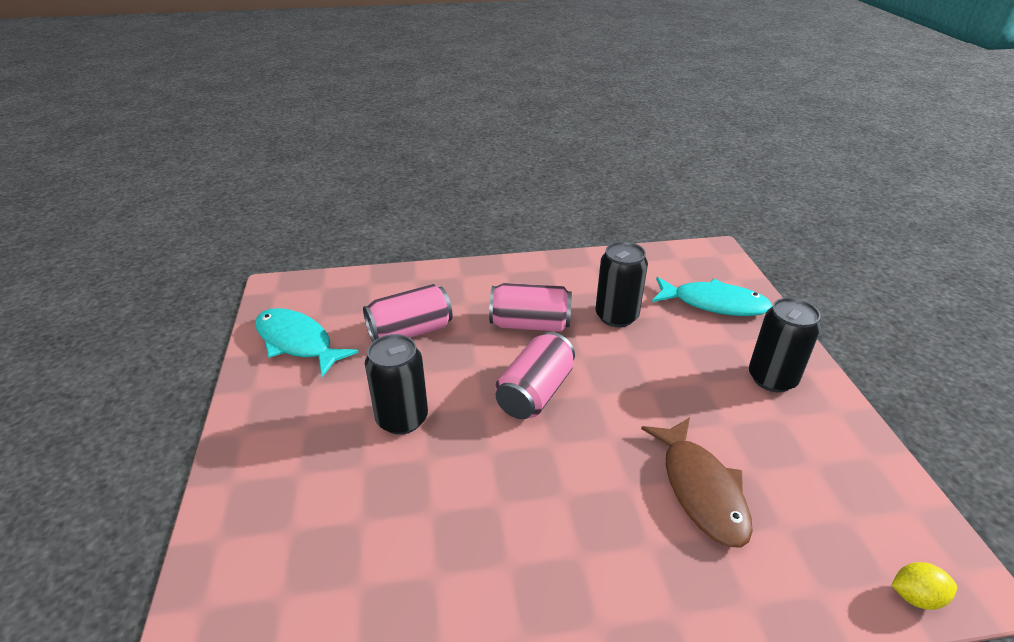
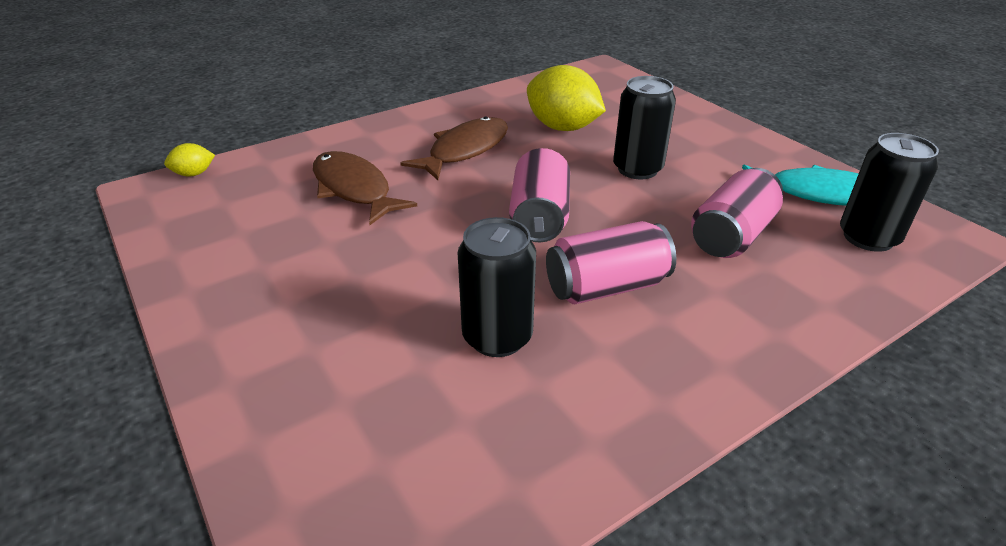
camera: 155 degrees right, 0 degrees up
(412, 521) = (562, 127): none -> yellow lemon
(557, 517) = (464, 150): none -> brown fish
(714, 304) = (340, 417): turquoise fish -> none
(772, 378) = (263, 307): black can -> black can (868, 237)

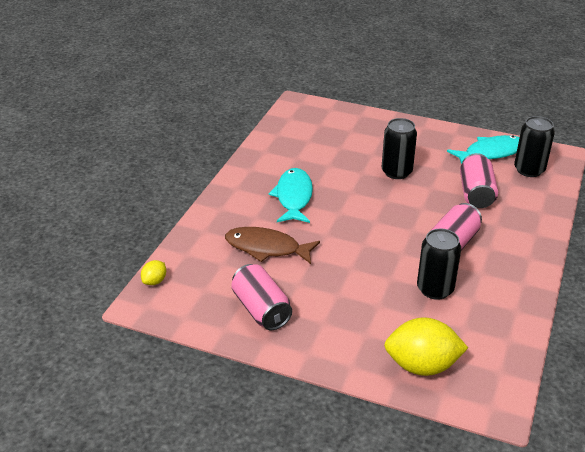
camera: 35 degrees left, 0 degrees up
(464, 150) = (293, 197): brown fish -> turquoise fish
(539, 217) = (382, 221): pink can -> pink can (261, 310)
(562, 127) = (328, 159): yellow lemon -> yellow lemon (422, 366)

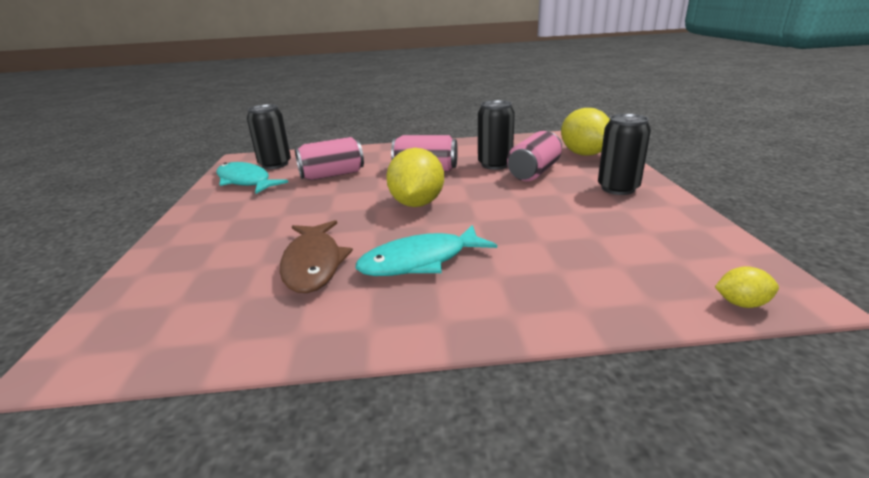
camera: 115 degrees left, 10 degrees down
(261, 310) = (643, 218): pink can -> pink can (534, 172)
(266, 248) = (548, 246): brown fish -> brown fish (313, 264)
(377, 218) = (417, 204): none -> yellow lemon
(396, 172) = (310, 214): black can -> black can (618, 188)

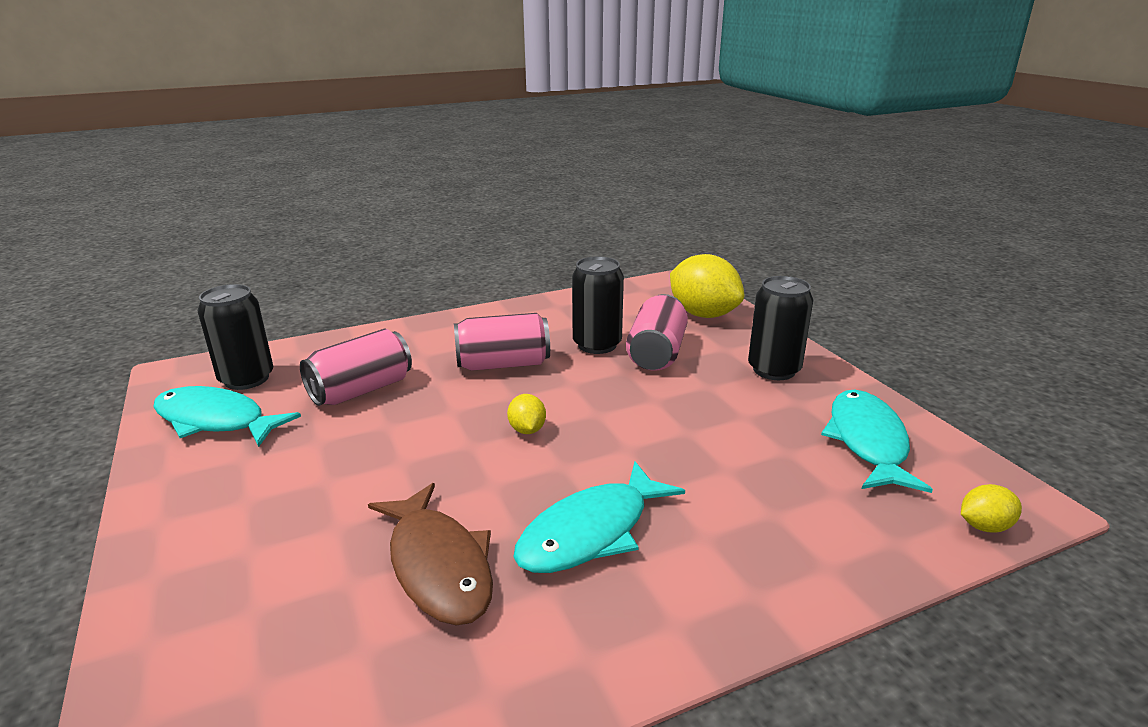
camera: 20 degrees left, 0 degrees up
(417, 204) = (527, 430): yellow lemon -> yellow lemon, size x0.47
(668, 237) = (867, 441): none -> turquoise fish

